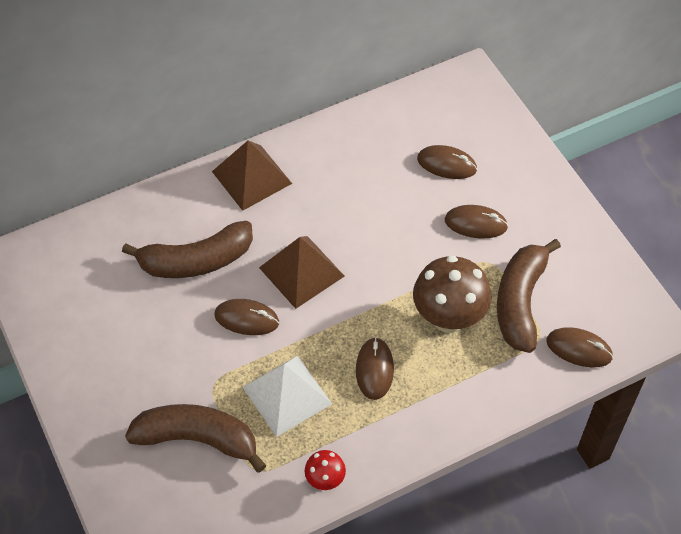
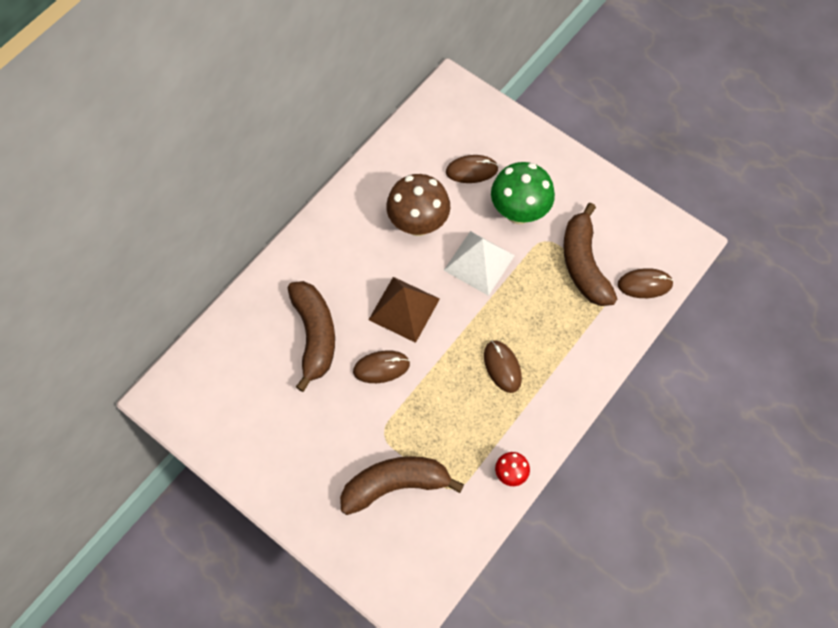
camera: 25 degrees left, 10 degrees up
(196, 261) = (314, 335): brown banana -> brown banana turned 60 degrees counterclockwise
(251, 177) = (321, 244): brown pyramid -> none
(286, 395) = (445, 417): white pyramid -> white pyramid (479, 263)
(448, 318) = (537, 300): brown mushroom -> brown mushroom (418, 224)
(475, 223) = (519, 212): brown mouse -> green mushroom

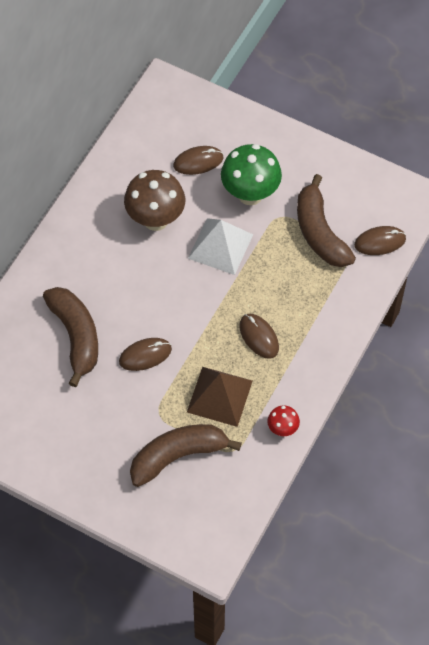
camera: 10 degrees left, 5 degrees down
(404, 309) = (157, 299): brown pyramid -> brown pyramid (219, 396)

